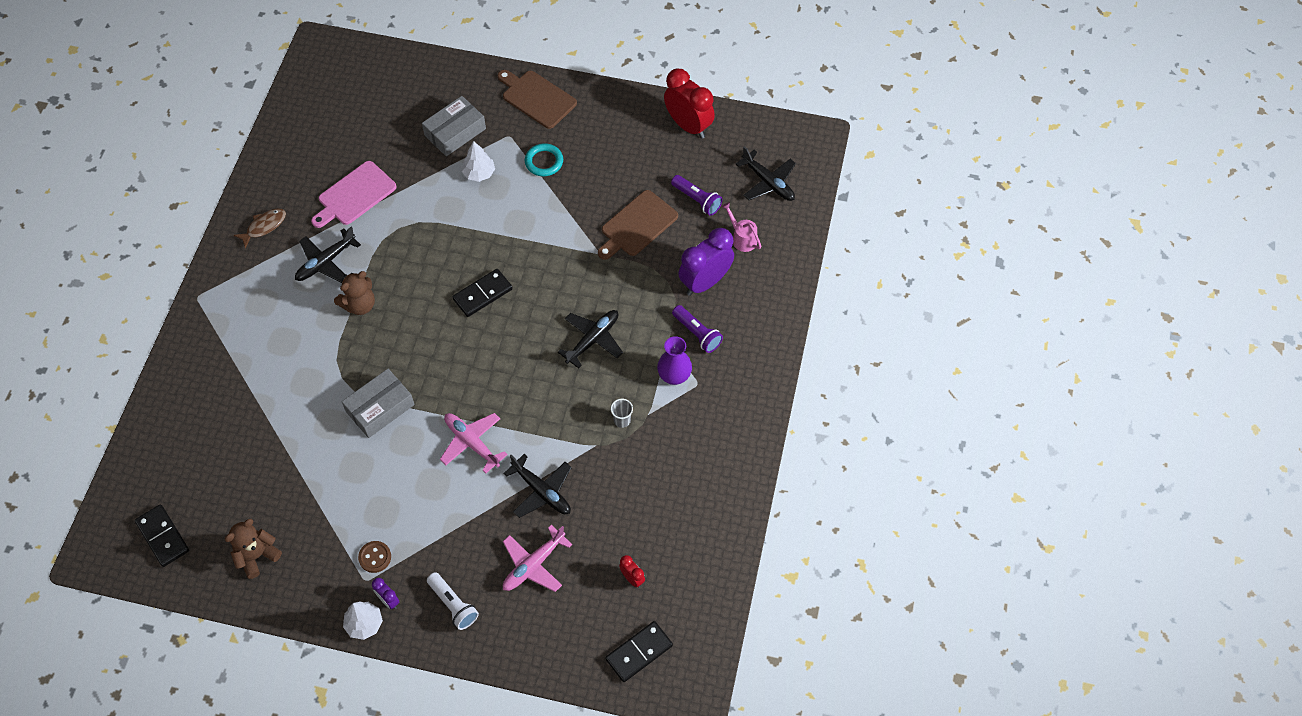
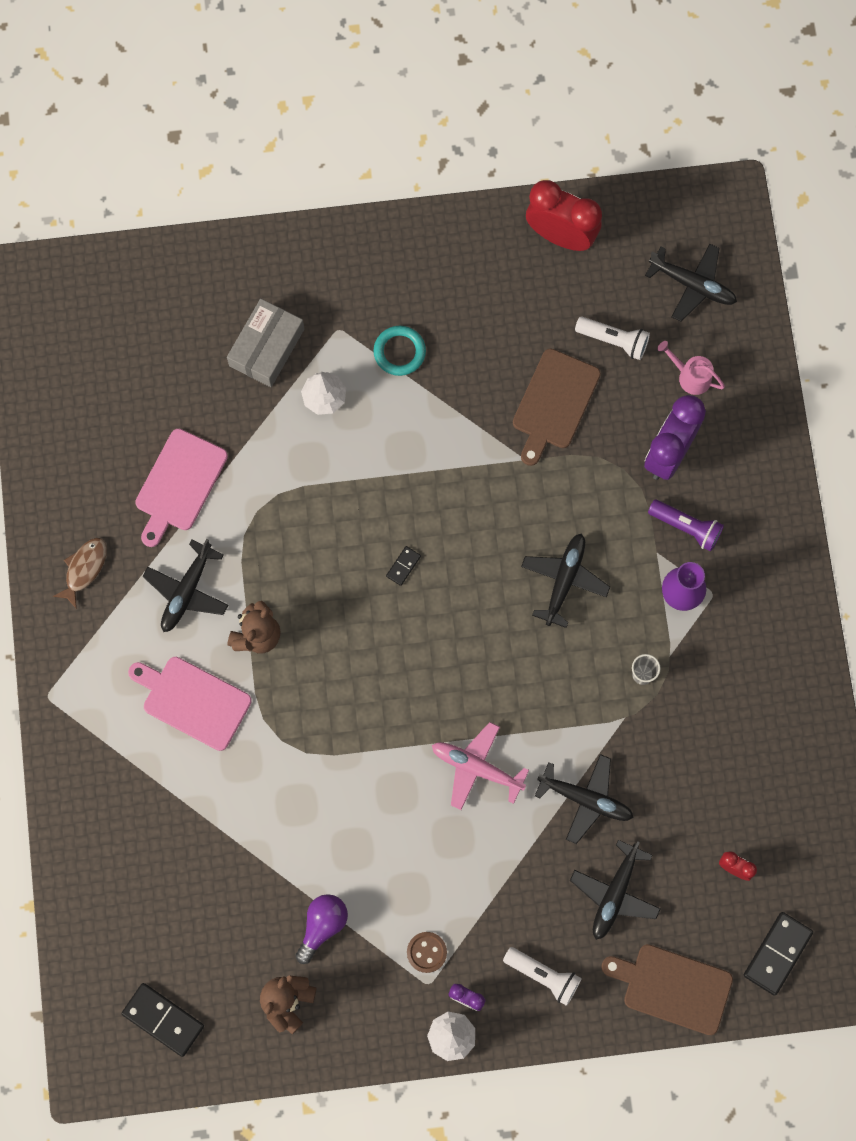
camera: 20 degrees left, 15 degrees up
(293, 332) = (192, 701): none -> pink cutting board
(308, 512) = (322, 926): none -> purple light bulb
(380, 408) = (346, 763): grey box -> none
(482, 294) = (403, 566): black domino -> black domino, size x0.51
(534, 565) = (615, 893): pink plane -> black plane
(536, 98) = (350, 261): brown cutting board -> brown cutting board (672, 988)
(697, 200) = (614, 340): purple flashlight -> white flashlight

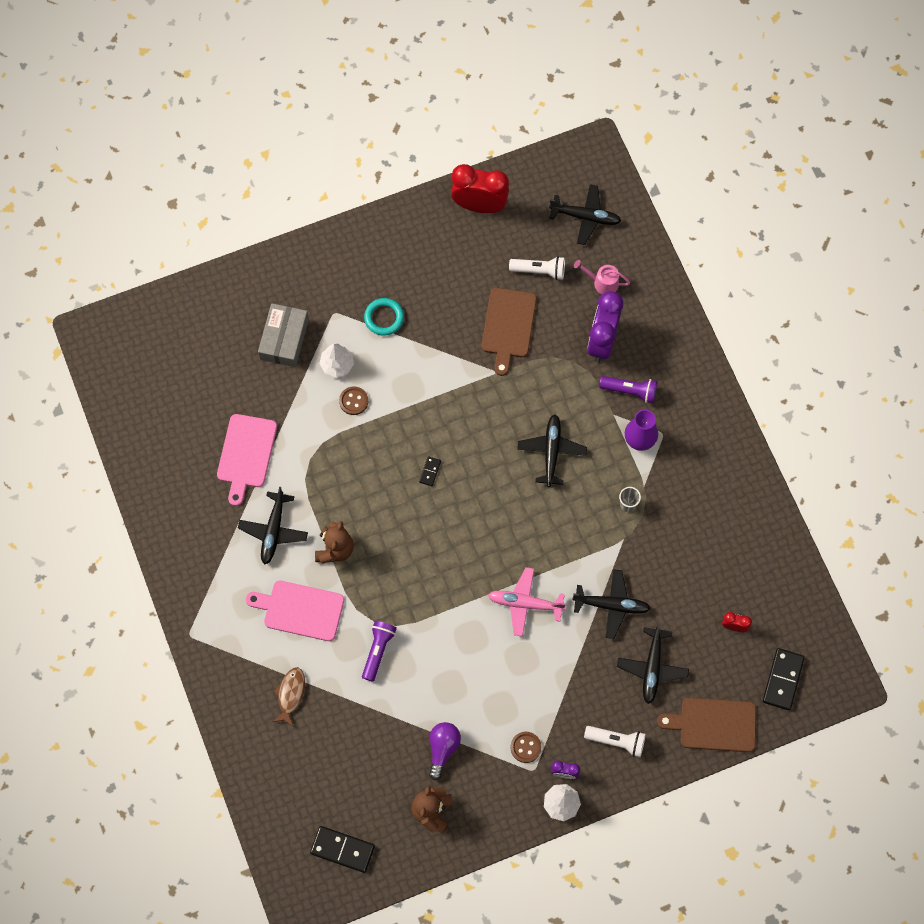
camera: 15 degrees left, 5 degrees down
(84, 569) = (192, 534): brown fish -> brown fish (290, 694)
(275, 779) = (378, 650): none -> purple flashlight
(332, 450) = (353, 401): none -> brown button

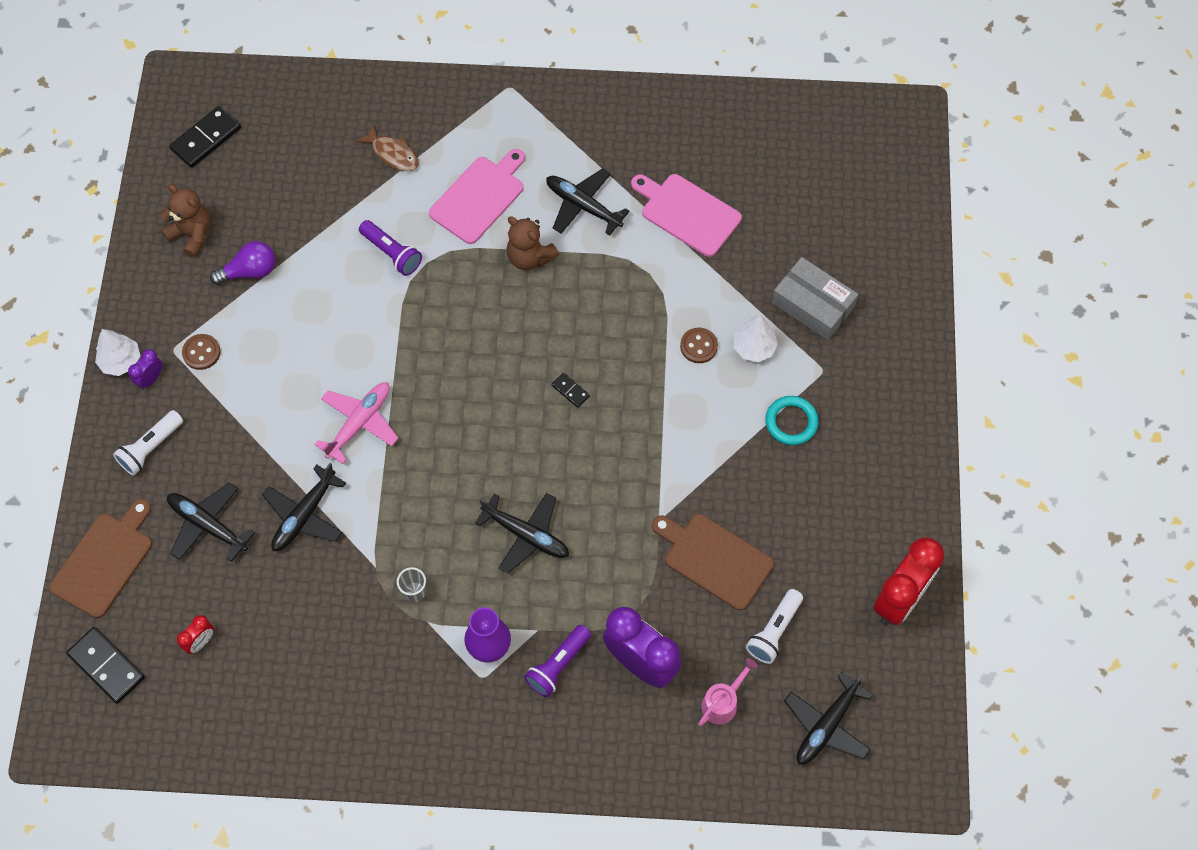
camera: 115 degrees right, 5 degrees down
(443, 749) = (250, 271): purple light bulb -> purple light bulb turned 60 degrees counterclockwise

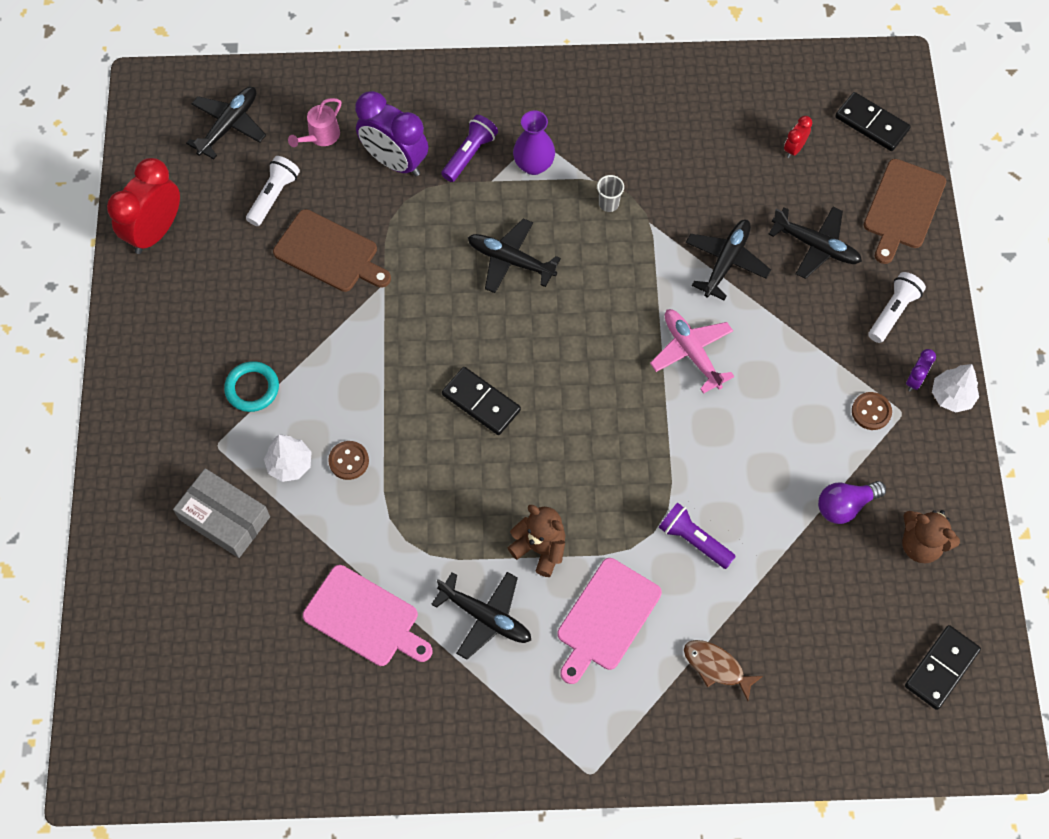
camera: 175 degrees right, 0 degrees up
(359, 423) = (691, 352): pink plane -> pink plane turned 120 degrees clockwise
(570, 391) = (481, 402): black domino -> black domino, size x1.95

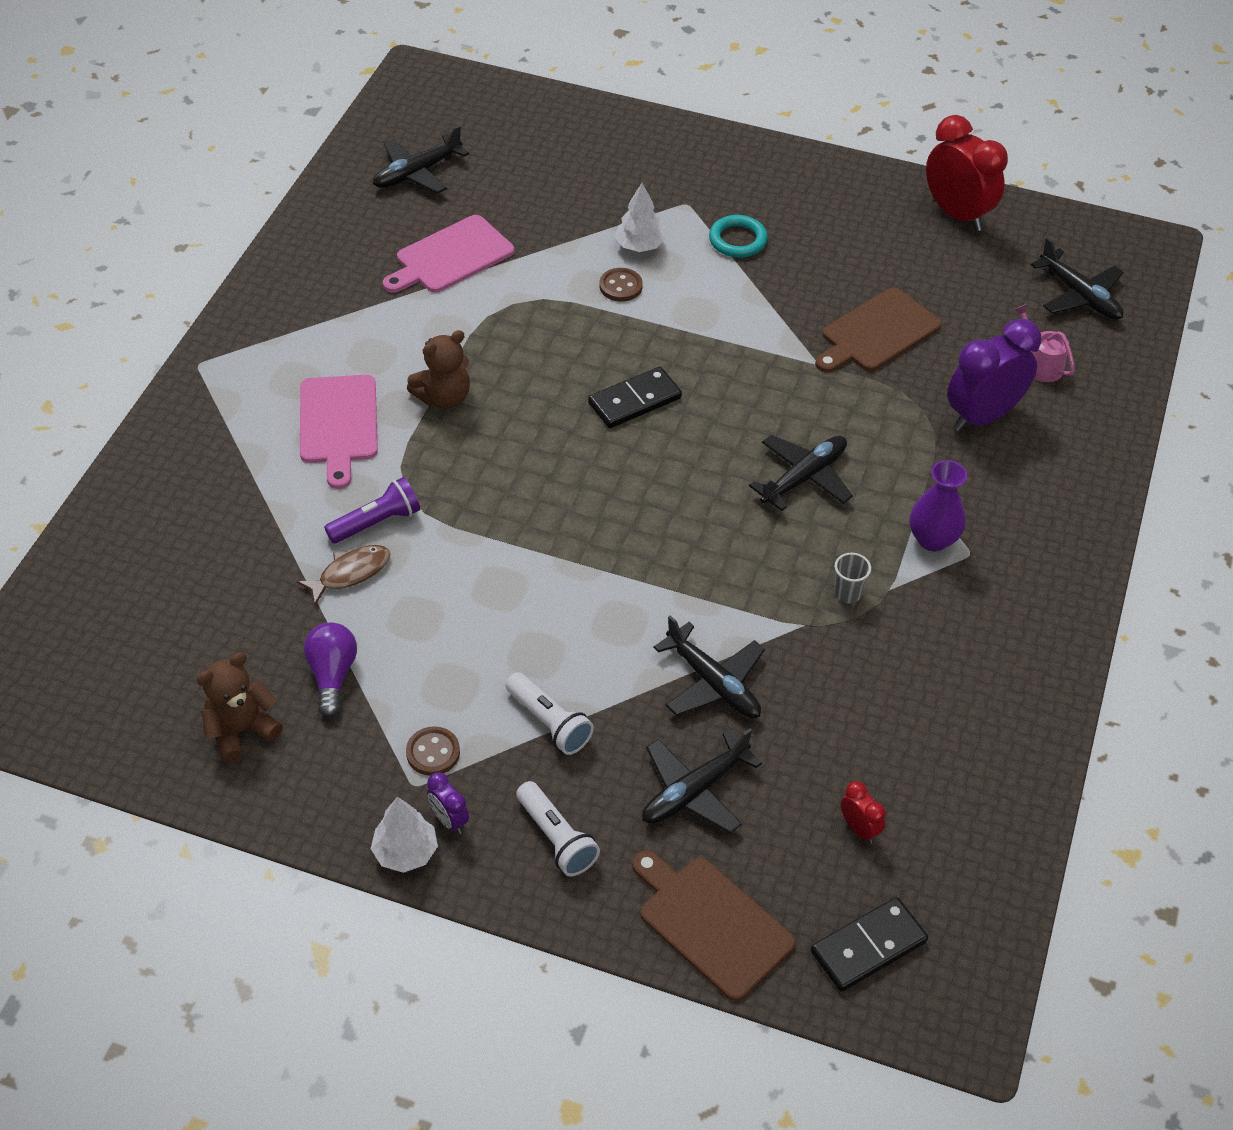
camera: 110 degrees right, 15 degrees down
(224, 518) = (607, 192): grey box -> none
(274, 196) = (970, 308): white flashlight -> white flashlight (549, 723)
(469, 154) = (970, 484): purple flashlight -> none
(485, 617) = (398, 337): black plane -> black plane (417, 173)
(606, 618) = (339, 424): pink cutting board -> pink cutting board turned 150 degrees counterclockwise
(691, 352) = (604, 602): pink plane -> none
(716, 667) = (231, 492): brown fish -> brown fish (350, 573)
(941, 668) = (94, 687): black domino -> none

